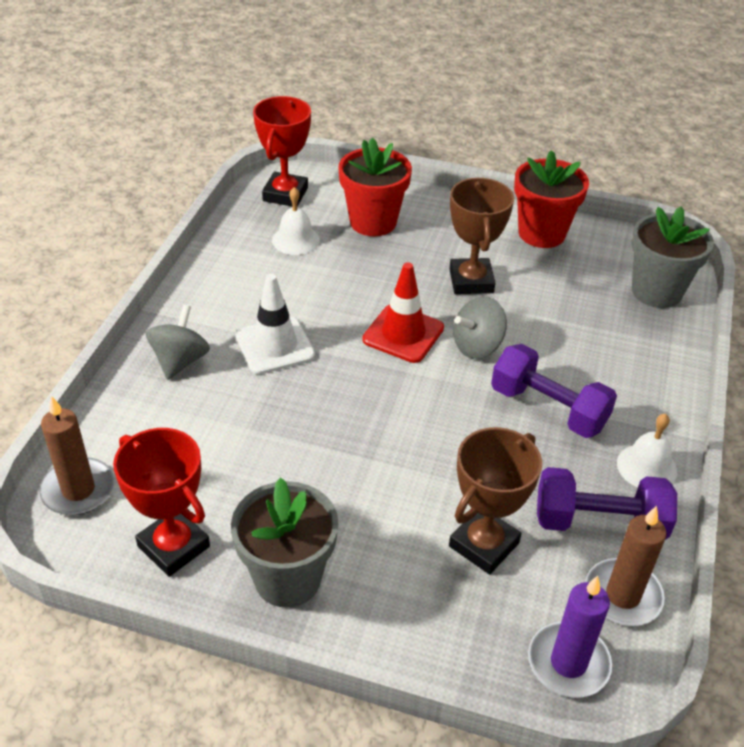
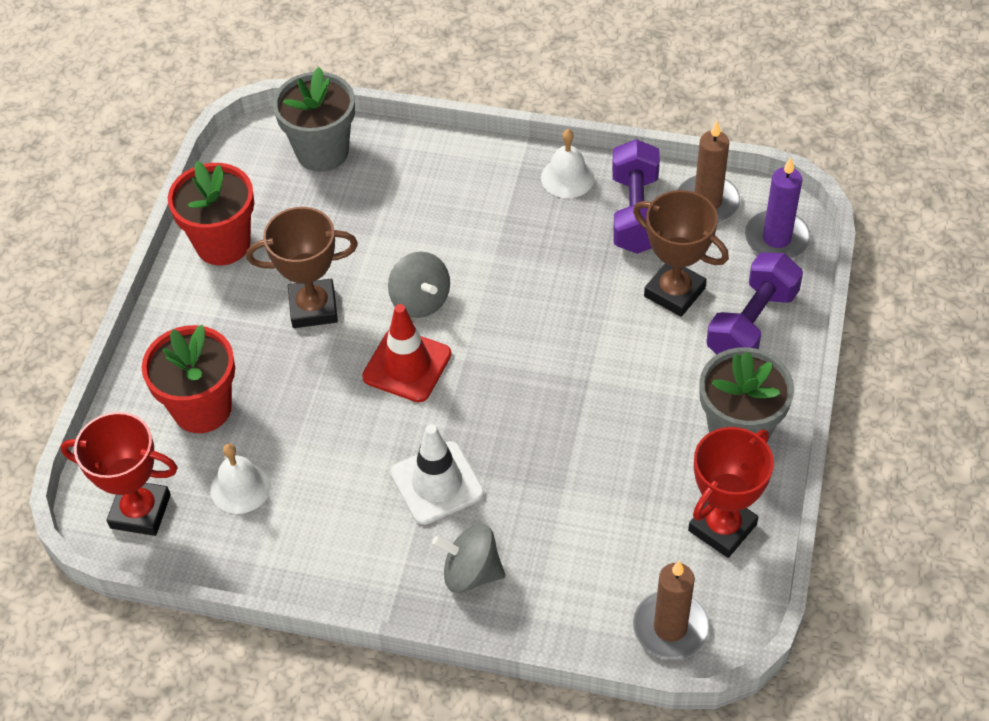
camera: 90 degrees left, 10 degrees up
(548, 408) = (504, 244): purple dumbbell -> purple dumbbell (752, 324)

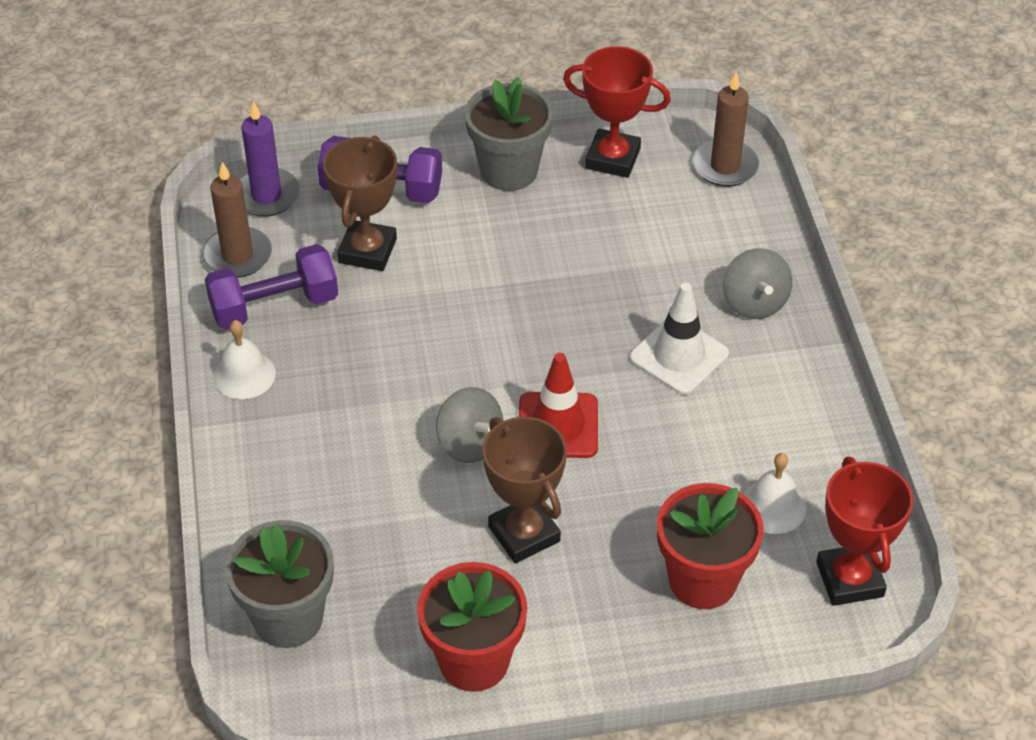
camera: 115 degrees left, 5 degrees down
(420, 300) = (470, 443): grey spinning top -> grey spinning top turned 105 degrees clockwise

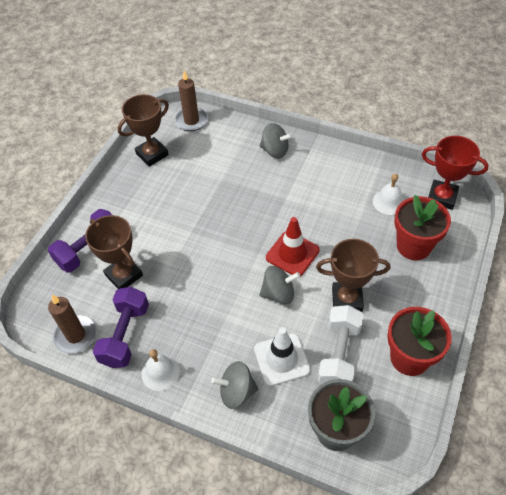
camera: 55 degrees left, 5 degrees up
(266, 196) = (46, 301): purple candle -> none
(271, 474) = (236, 392): none -> grey spinning top
(416, 567) = (339, 354): none -> white dumbbell
(509, 171) = (124, 194): grey flower pot -> none
(613, 158) = (152, 154): red trophy -> brown trophy
(679, 356) = (285, 190): white traffic cone -> white traffic cone (281, 359)

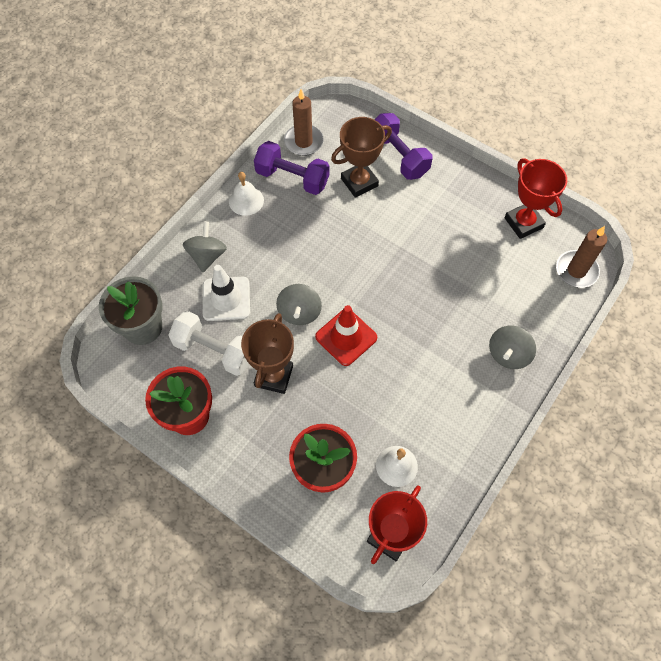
camera: 100 degrees right, 10 degrees up
(152, 154) = (523, 223): brown trophy -> red trophy

